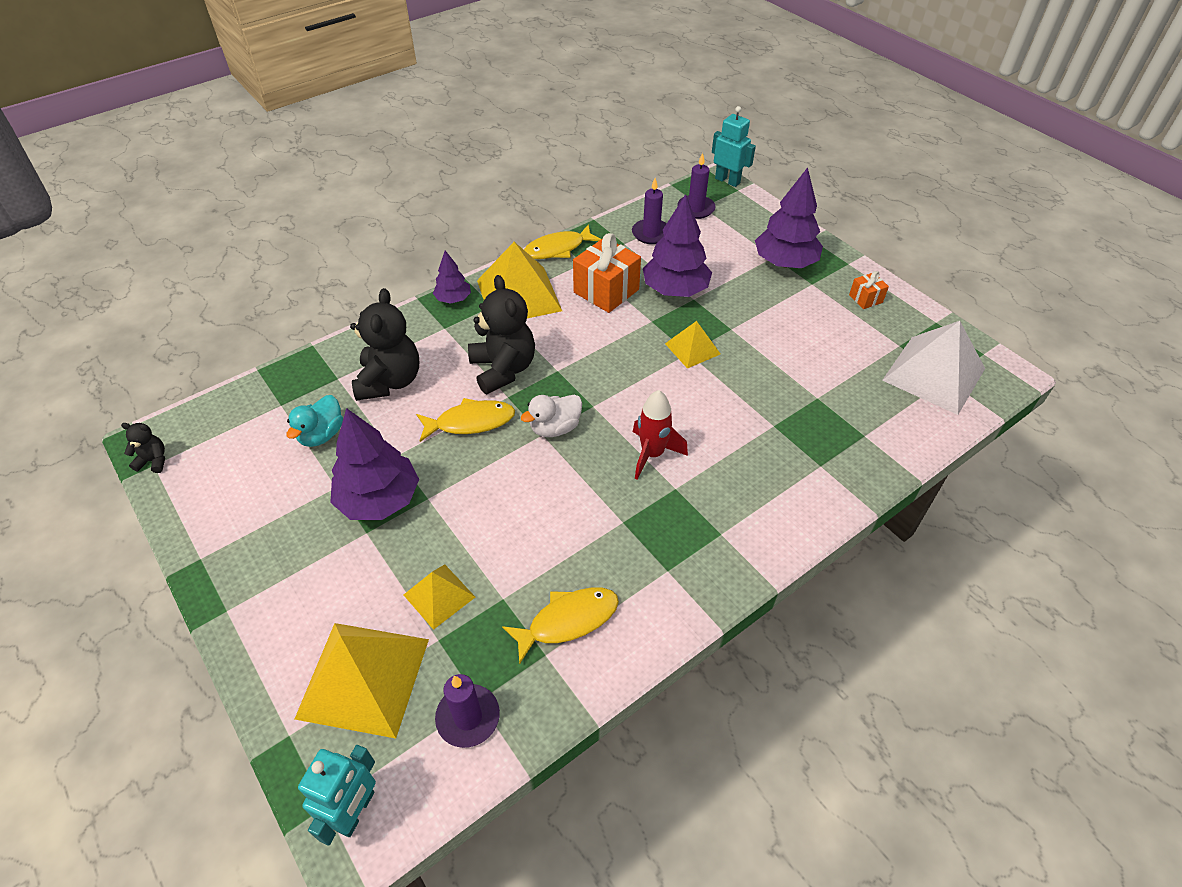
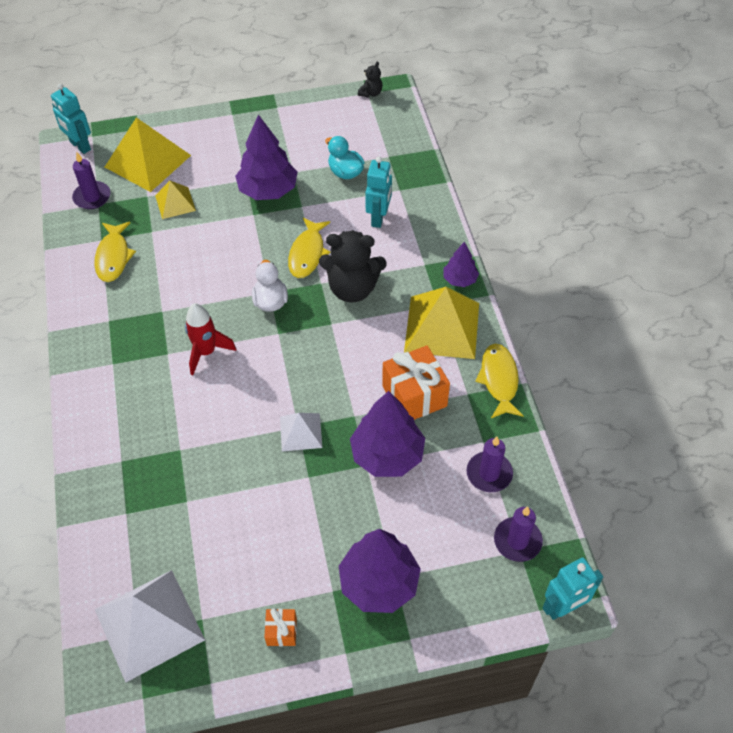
camera: 115 degrees right, 5 degrees up
(390, 381) = (379, 218): black teddy bear -> turquoise robot
(692, 348) = (301, 432): yellow pyramid -> white pyramid

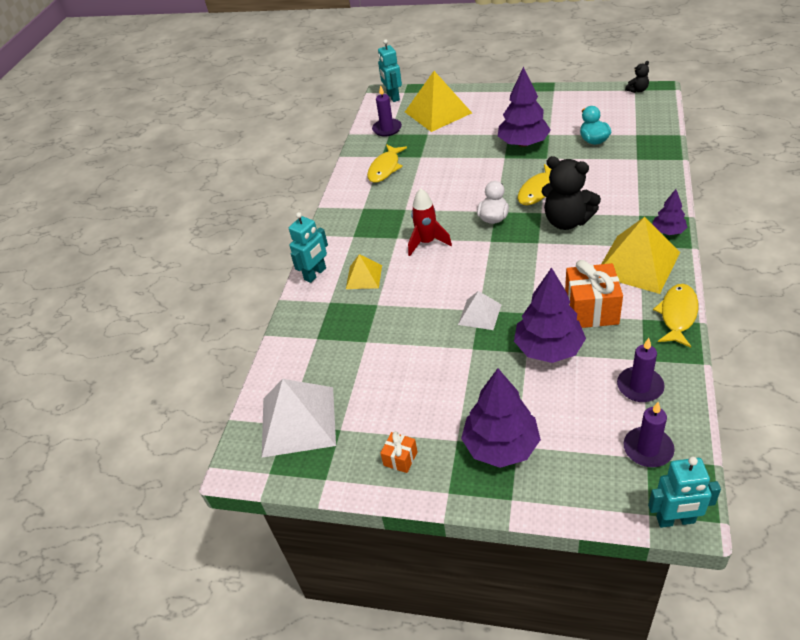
camera: 30 degrees right, 10 degrees down
(175, 203) = (446, 141): yellow pyramid -> yellow pyramid (364, 277)
(379, 218) = (610, 175): turquoise robot -> turquoise robot (315, 274)

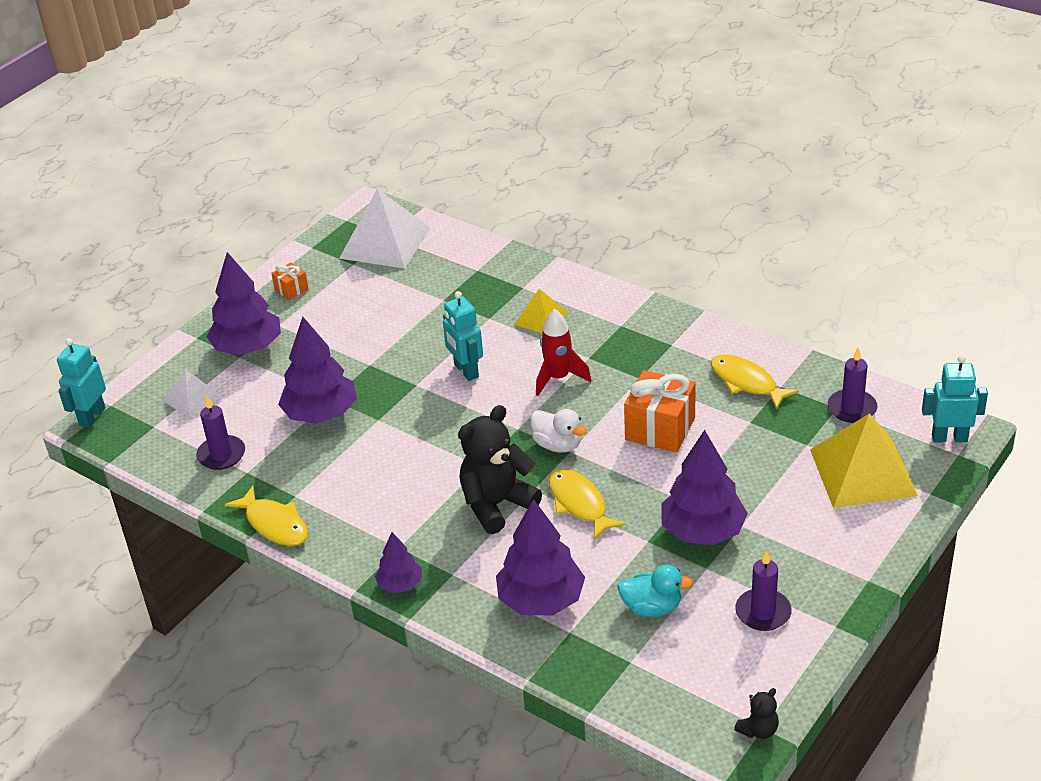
camera: 110 degrees right, 5 degrees down
(315, 274) = (576, 285): turquoise robot -> turquoise robot (466, 371)
(480, 314) = (409, 383): white pyramid -> white pyramid (192, 398)
(591, 310) = (341, 464): orange gift -> orange gift (660, 429)
(625, 176) = (541, 600): none -> purple tree
(637, 90) = (758, 730): black teddy bear -> black teddy bear turned 120 degrees counterclockwise
(637, 263) = (373, 531): yellow pyramid -> none
(648, 449) = (160, 430): purple candle -> purple candle (763, 612)

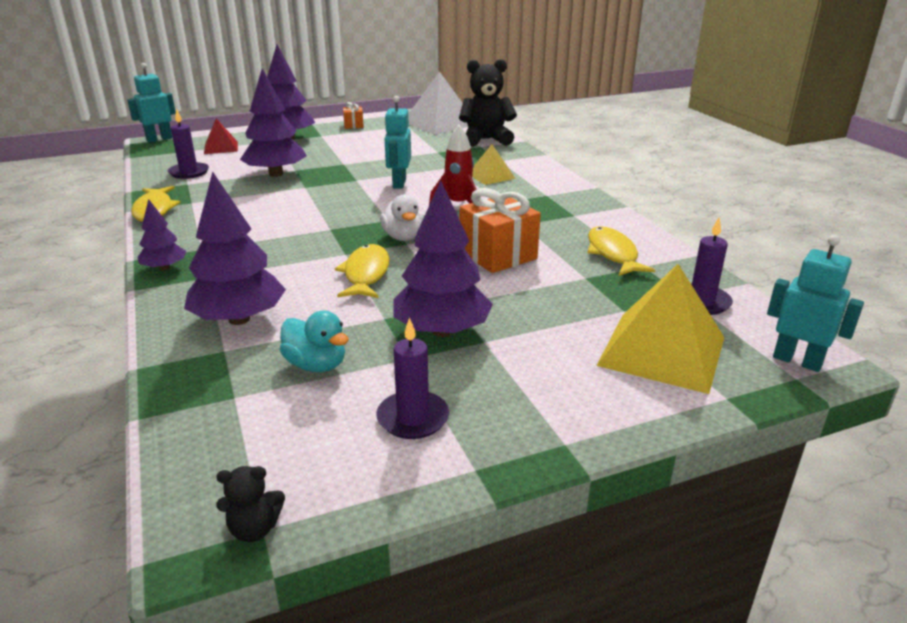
camera: 30 degrees right, 10 degrees down
(192, 398) = (221, 147): white pyramid -> red pyramid
(496, 504) = (305, 252): black teddy bear -> black teddy bear (486, 140)

